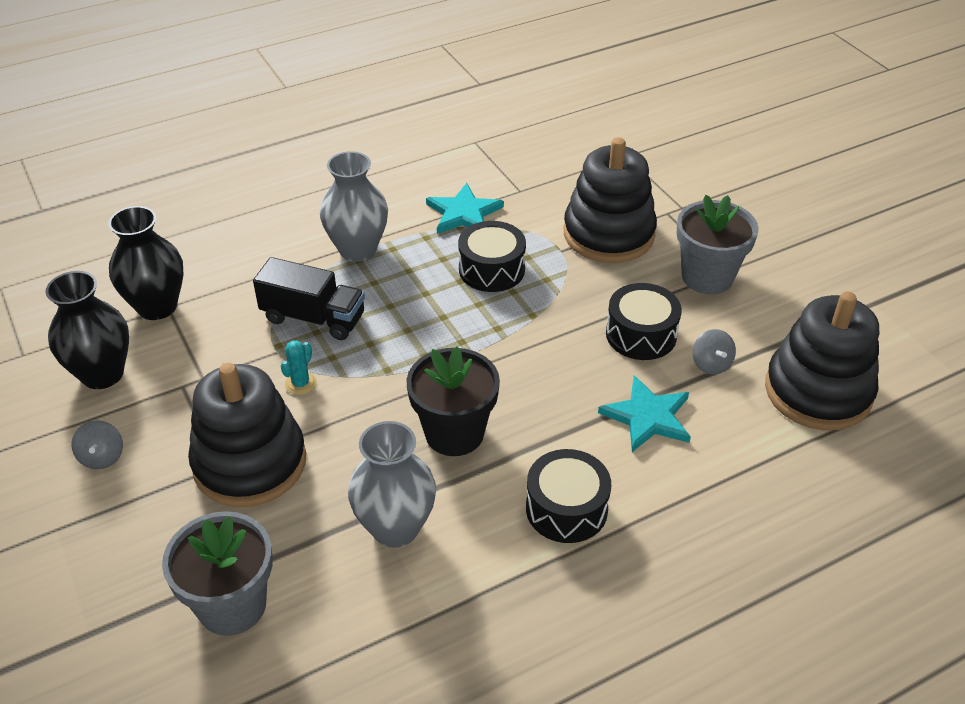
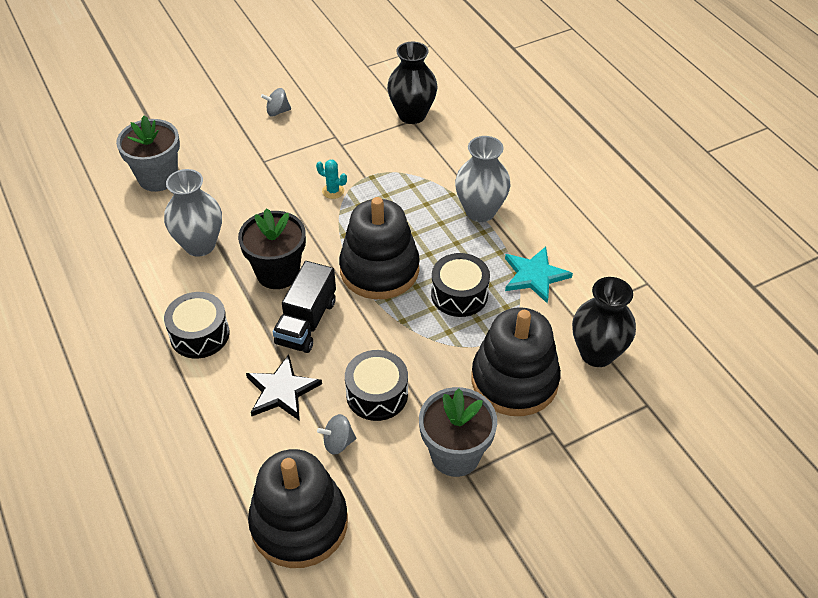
camera: 90 degrees right, 5 degrees up
(102, 374) = (348, 101): black vase -> black vase (597, 353)
(250, 463) = (264, 174): black stacking toy -> black stacking toy (379, 270)
(313, 318) = (400, 192): black truck -> black truck (306, 322)
(647, 416) = (282, 391): turquoise star -> black star

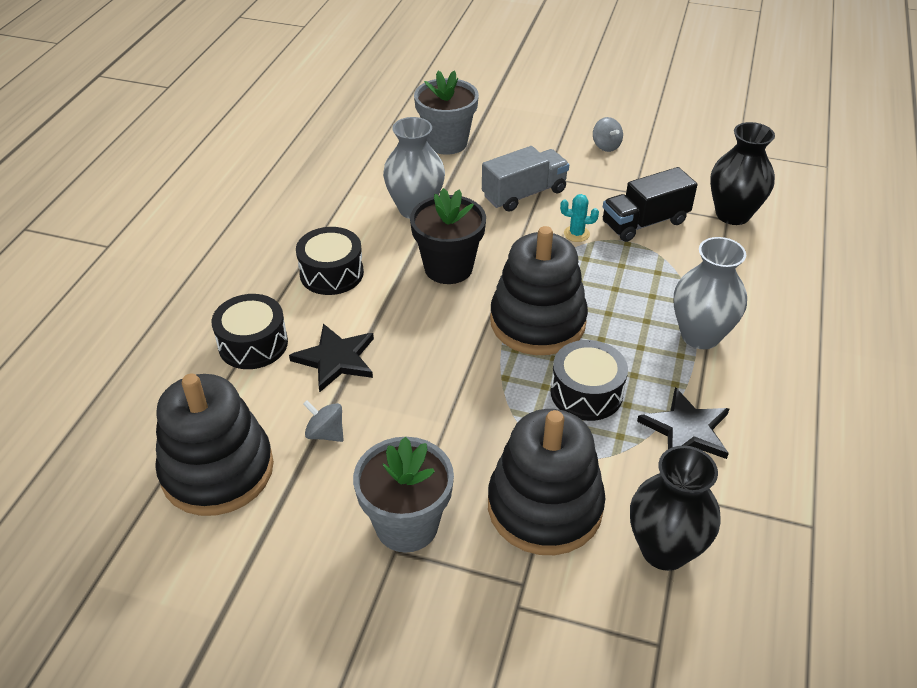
camera: 45 degrees right, 5 degrees down
(264, 183) = (524, 194): none -> grey truck
(277, 111) = (606, 146): grey spinning top -> grey spinning top turned 150 degrees counterclockwise
(306, 322) = (422, 321): black truck -> black truck (644, 222)
(333, 191) = (576, 234): turquoise cactus -> turquoise cactus turned 60 degrees counterclockwise
(377, 394) = (405, 420): black drum -> black drum (253, 344)
(534, 276) = (686, 429): turquoise star -> black star

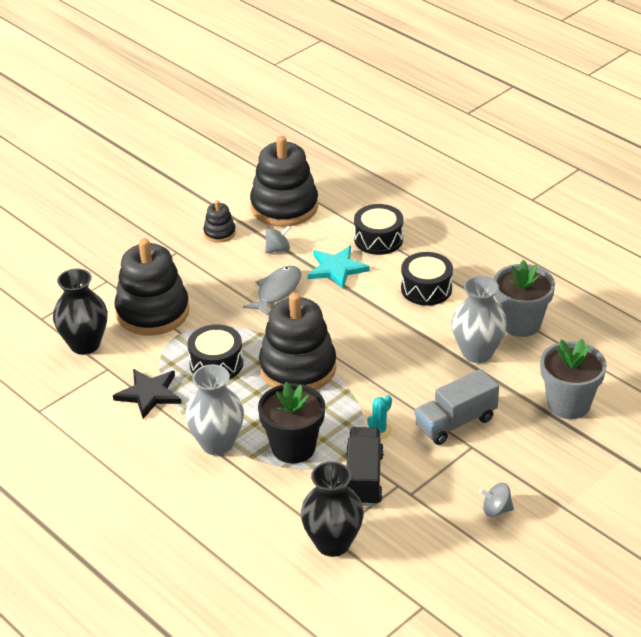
camera: 120 degrees right, 5 degrees down
(320, 519) = (219, 233): none -> black stacking toy
(336, 359) = (336, 269): black star -> turquoise star
(407, 525) = (188, 260): grey flower pot -> grey flower pot (520, 323)
(415, 396) = (277, 291): none -> grey fish
(448, 268) = (390, 346): black flower pot -> black flower pot (293, 447)
(524, 194) = (455, 422): grey truck -> grey truck turned 60 degrees clockwise

